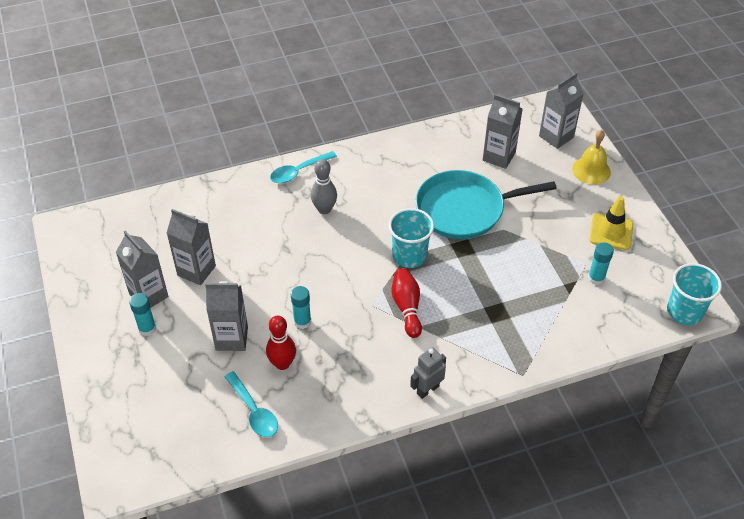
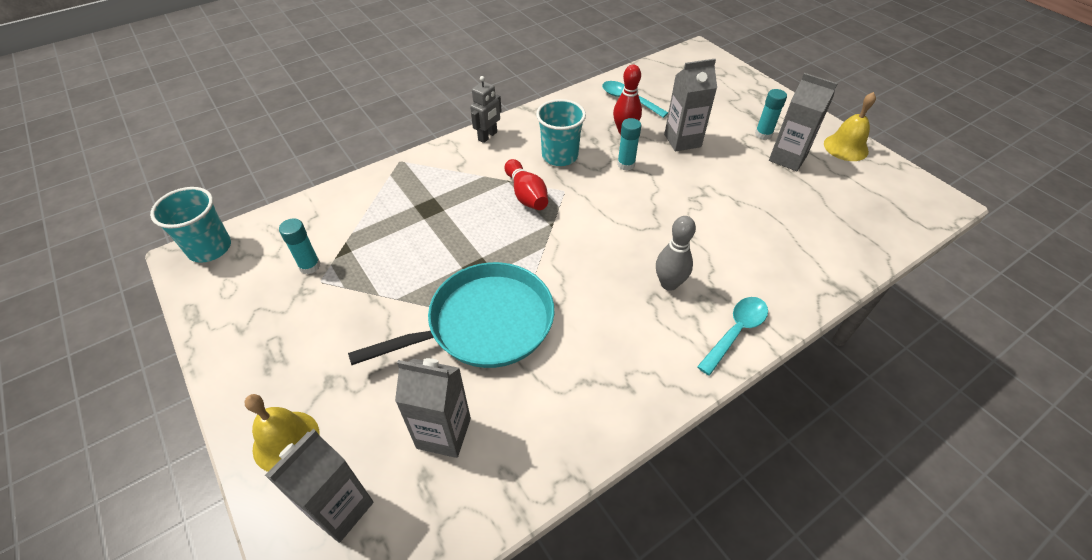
camera: 165 degrees right, 0 degrees up
(84, 296) = (846, 147): none -> yellow bell
(196, 271) = (762, 187): grey carton -> none
(409, 256) = (540, 247): turquoise cup -> turquoise cup (560, 156)
(611, 232) = (276, 333): yellow traffic cone -> none

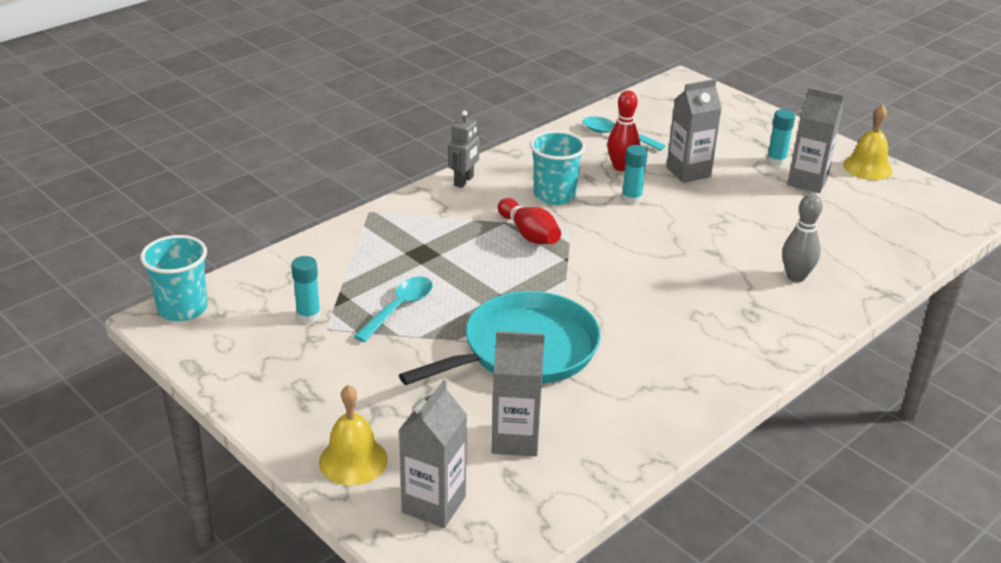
camera: 10 degrees left, 15 degrees down
(669, 283) = (708, 301): grey bowling pin -> grey bowling pin (796, 277)
(735, 332) = (786, 335): turquoise spoon -> turquoise spoon (399, 308)

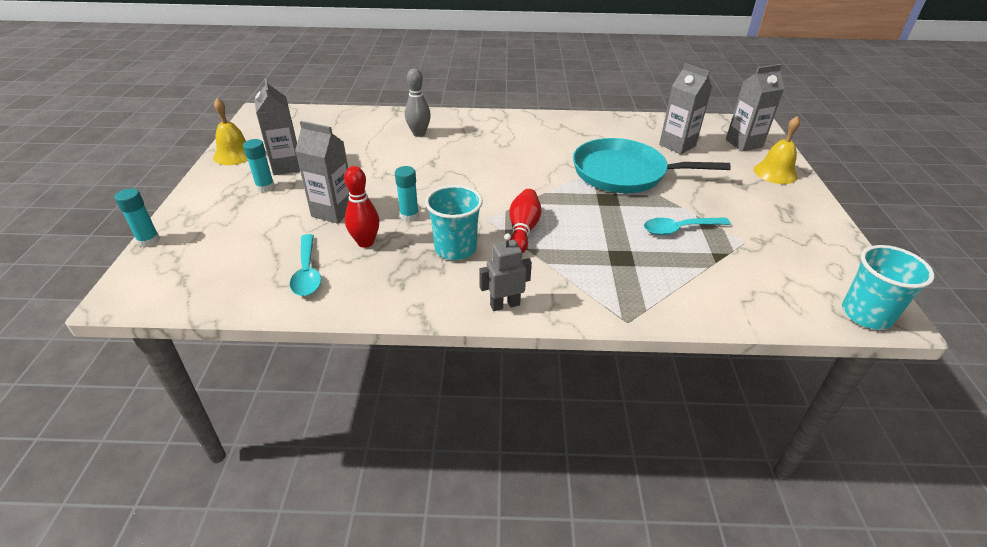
camera: 135 degrees left, 5 degrees up
(308, 316) = (754, 256): turquoise glue stick -> turquoise glue stick (148, 240)

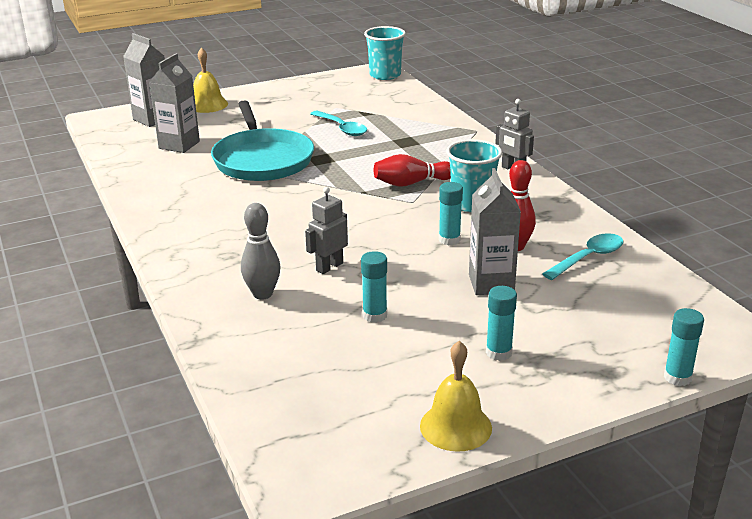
camera: 115 degrees left, 10 degrees down
(287, 166) = (438, 361): grey carton -> none
(354, 160) = (375, 315): none -> turquoise glue stick
(425, 160) = (329, 267): none -> grey robot

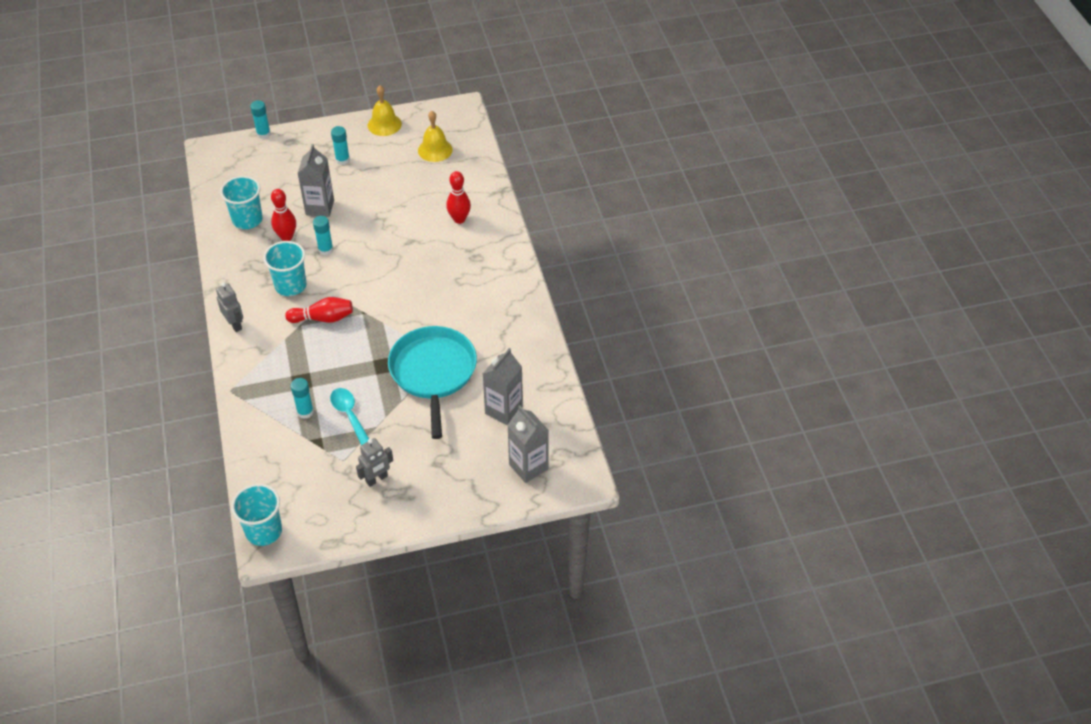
camera: 170 degrees left, 20 degrees up
(207, 105) = (471, 490): yellow bell -> yellow bell (435, 150)
(262, 294) = (459, 219): grey bowling pin -> red bowling pin
(329, 267) = (413, 236): grey robot -> grey robot (377, 479)
(375, 315) = (398, 193): turquoise glue stick -> turquoise glue stick (305, 412)
(588, 258) = (247, 220): turquoise spoon -> turquoise cup

